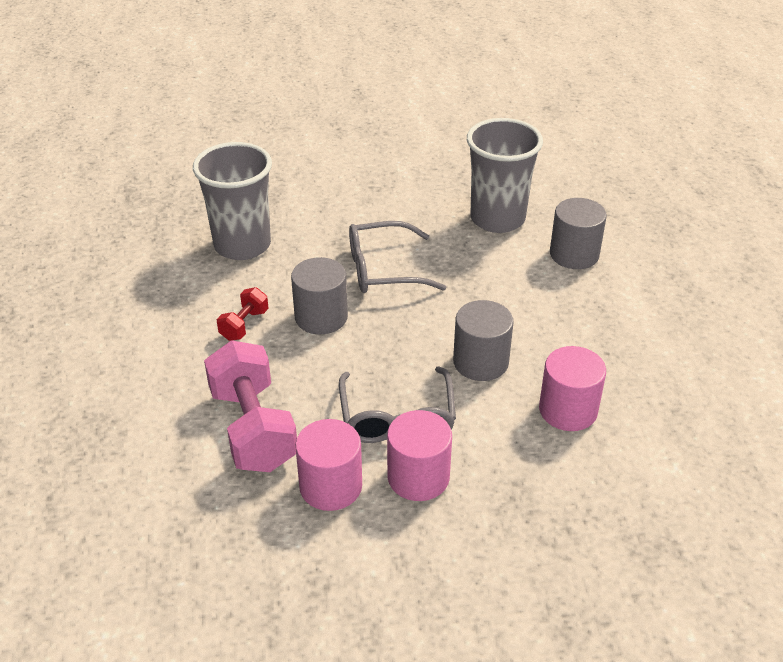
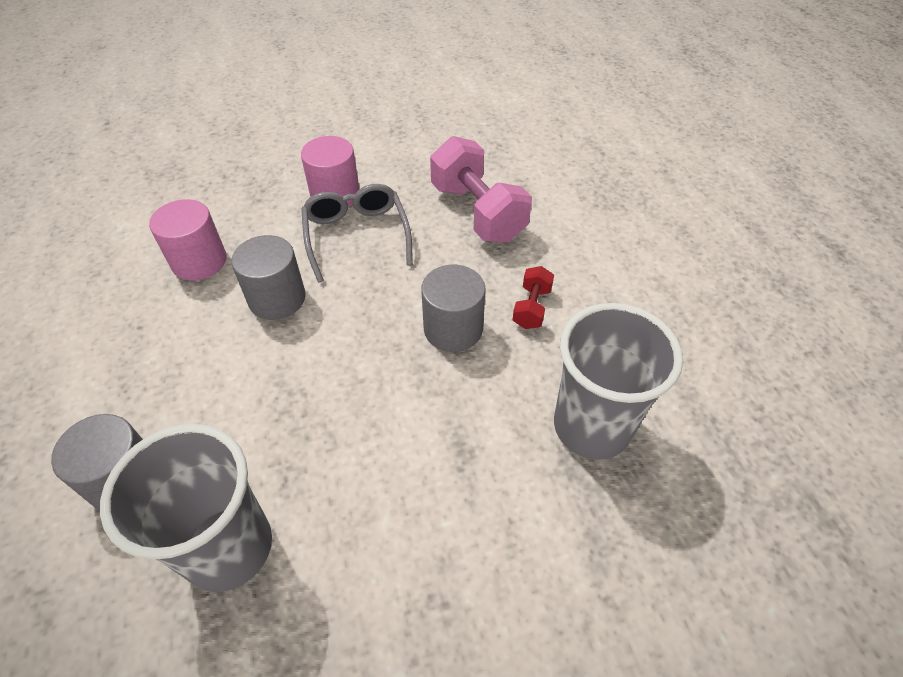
camera: 170 degrees right, 10 degrees up
(330, 486) = (402, 181): pink cylinder -> none
(382, 269) = (395, 410): grey glasses -> none

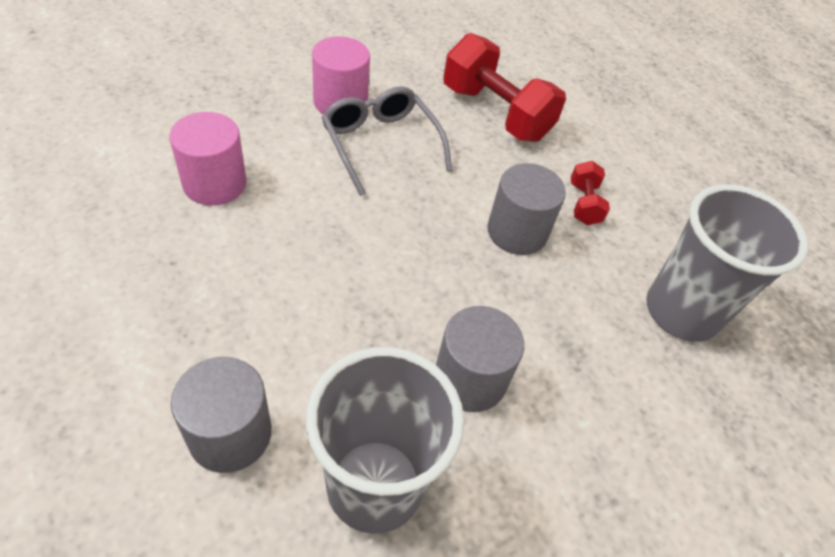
camera: 20 degrees left, 0 degrees up
(277, 298) = (321, 217): grey cylinder -> grey cylinder (470, 379)
(477, 212) = (496, 113): pink dumbbell -> red dumbbell

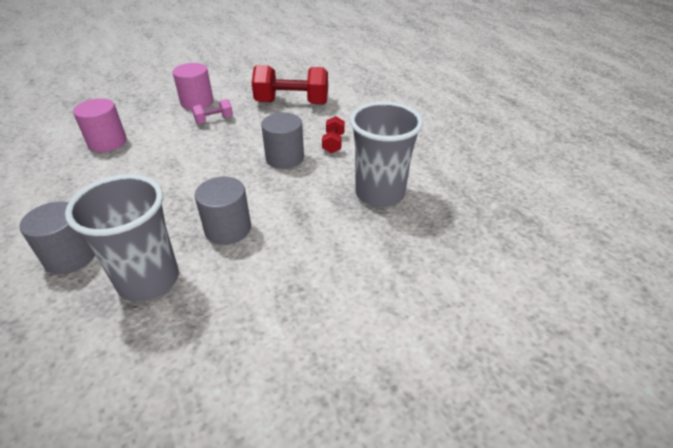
camera: 10 degrees right, 10 degrees down
(380, 143) = (214, 120): grey glasses -> pink dumbbell
(496, 113) = (292, 103): red dumbbell -> red dumbbell turned 45 degrees counterclockwise

